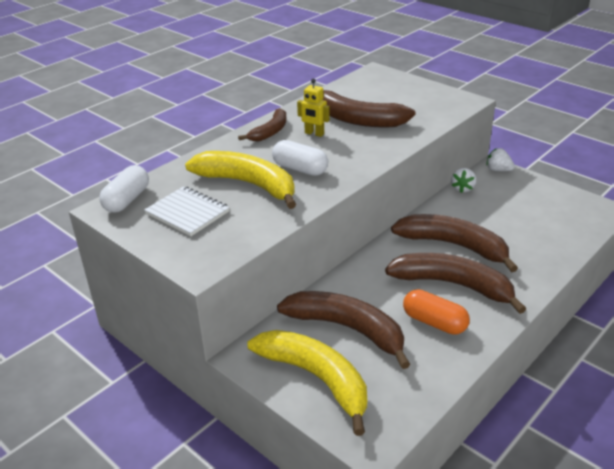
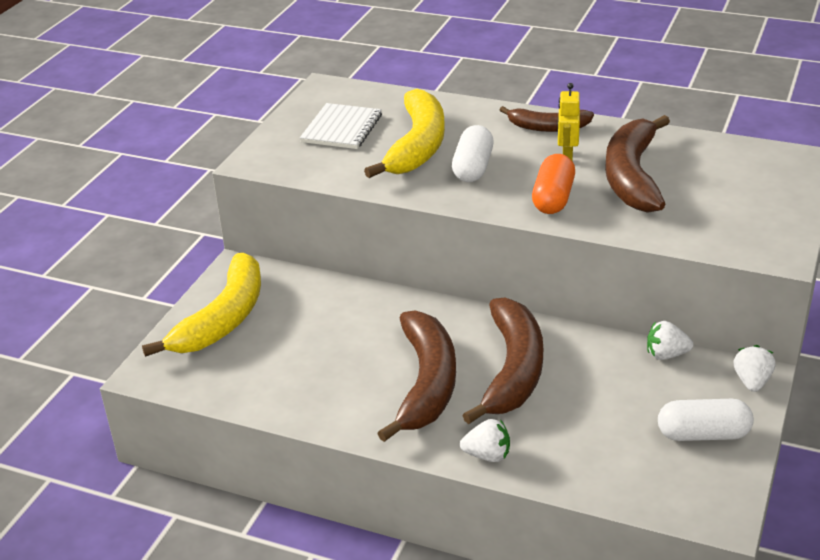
camera: 70 degrees right, 0 degrees up
(127, 200) = (346, 92): white capsule -> white capsule (703, 434)
(347, 329) = (307, 320): brown banana -> none
(434, 322) = (346, 381): orange capsule -> orange capsule (553, 198)
(537, 276) = (487, 455): none -> white strawberry

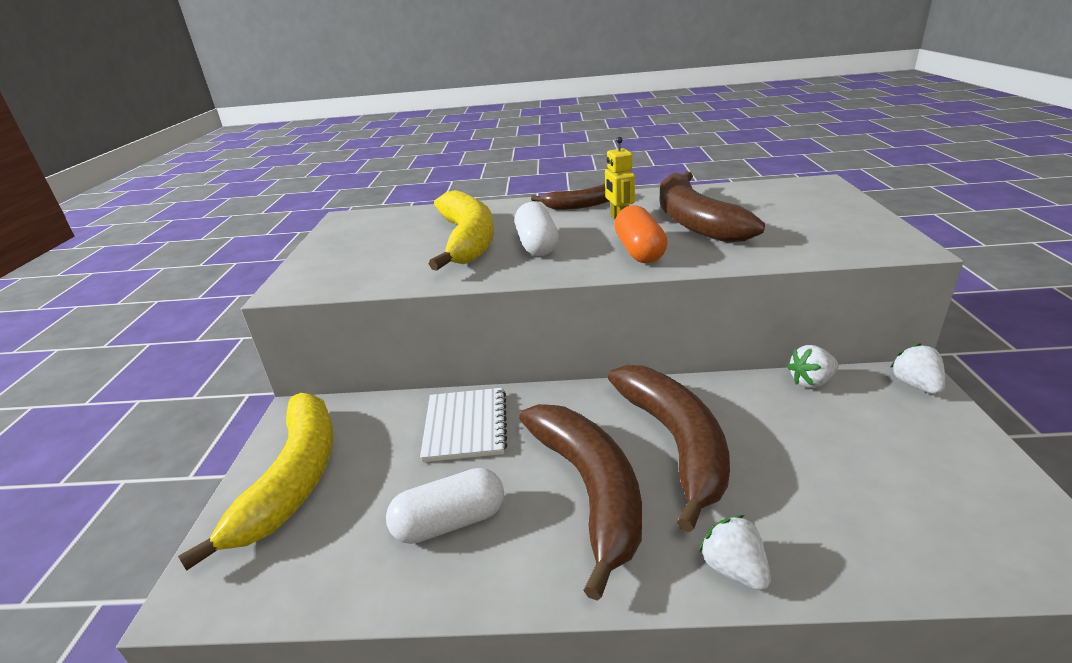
camera: 20 degrees left, 5 degrees down
(341, 128) = (379, 243): white notebook -> white notebook (465, 426)
(487, 455) = (734, 569): white strawberry -> white strawberry turned 105 degrees counterclockwise
(703, 434) = (937, 456): white capsule -> white capsule (450, 522)

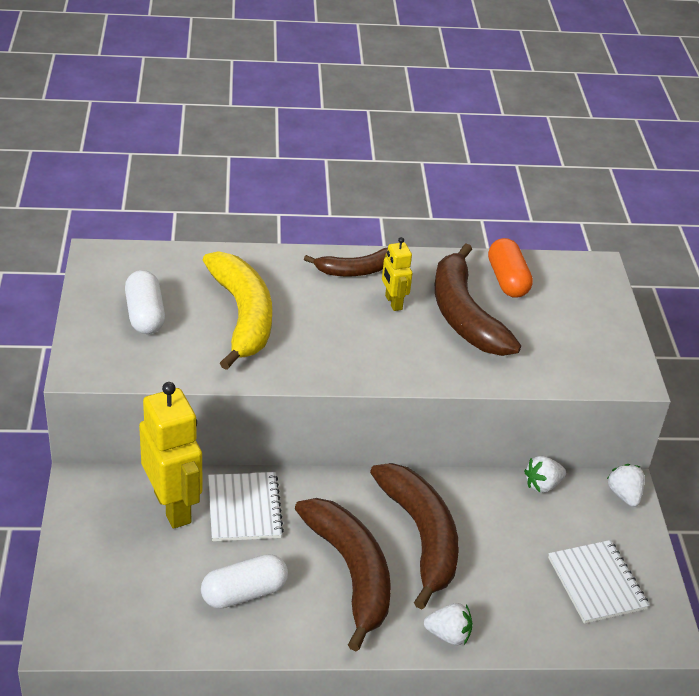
camera: 10 degrees left, 10 degrees up
(294, 479) = (104, 550): yellow banana -> none
(386, 429) = (173, 507): none -> yellow robot
(537, 245) = (313, 333): white capsule -> white capsule (145, 315)
(639, 251) = (409, 355): orange capsule -> orange capsule (507, 280)
(734, 569) = (448, 635): white strawberry -> white strawberry turned 135 degrees clockwise
(927, 487) = (596, 583): none -> white notebook

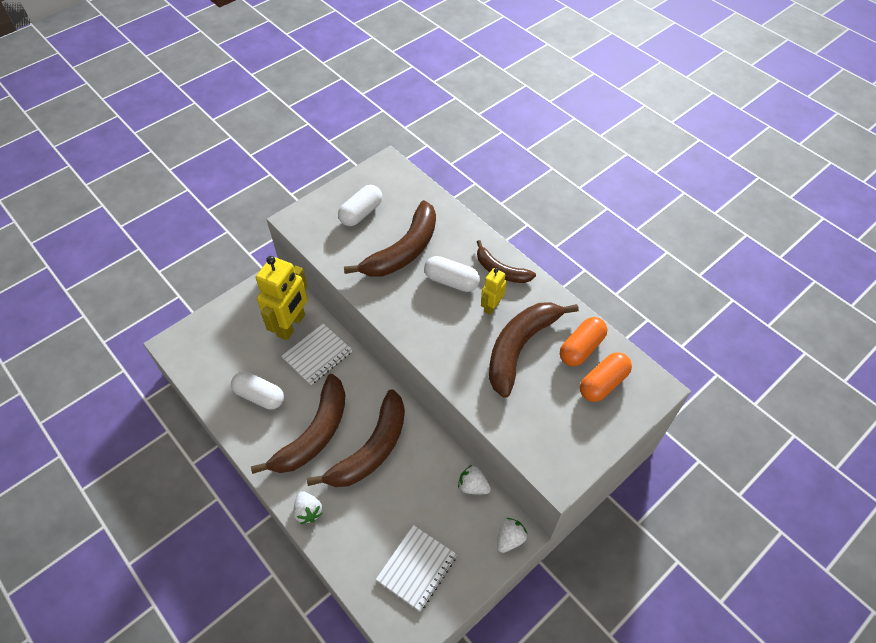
camera: 55 degrees right, 15 degrees up
(243, 316) = (404, 250): yellow banana -> brown banana
(328, 308) = (451, 281): none -> white capsule
(560, 292) = (603, 383): none -> orange capsule

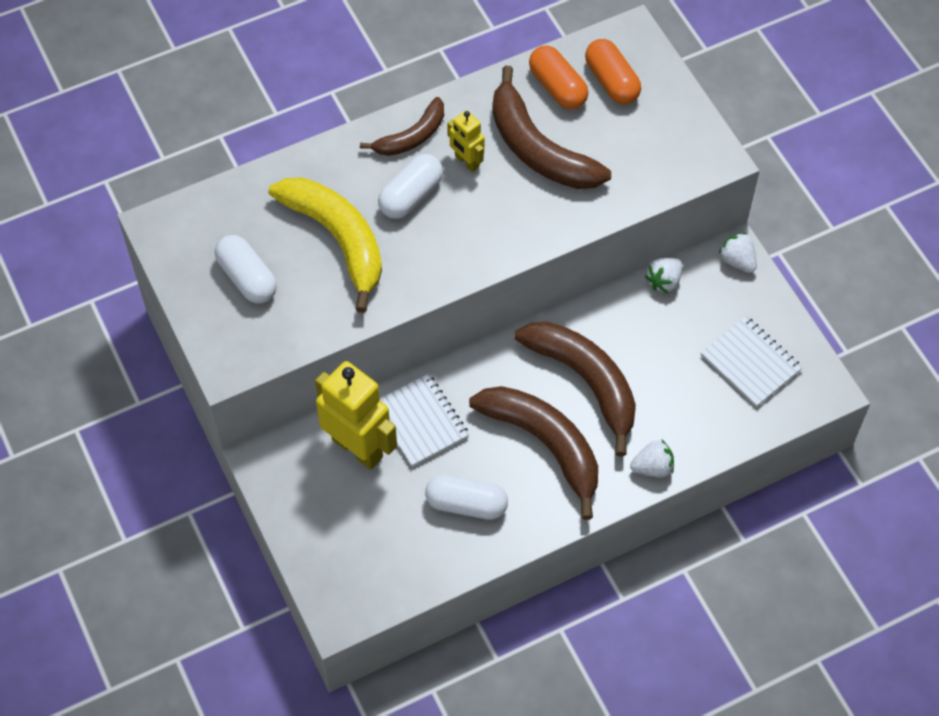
camera: 75 degrees left, 5 degrees up
(260, 396) = (466, 504): white capsule -> white capsule turned 60 degrees clockwise
(404, 250) = (338, 239): brown banana -> yellow banana

